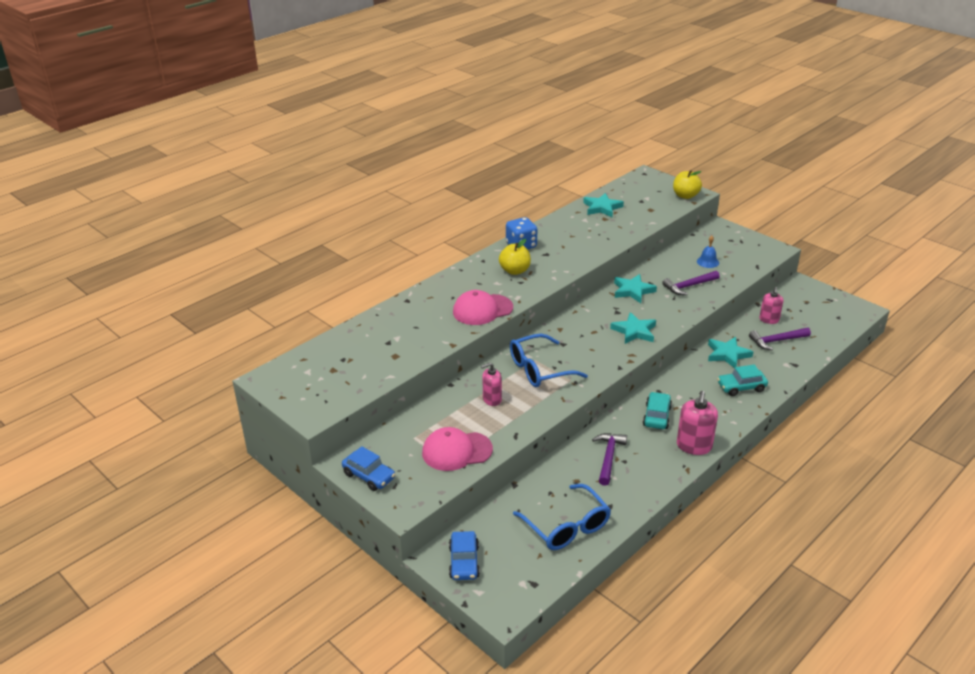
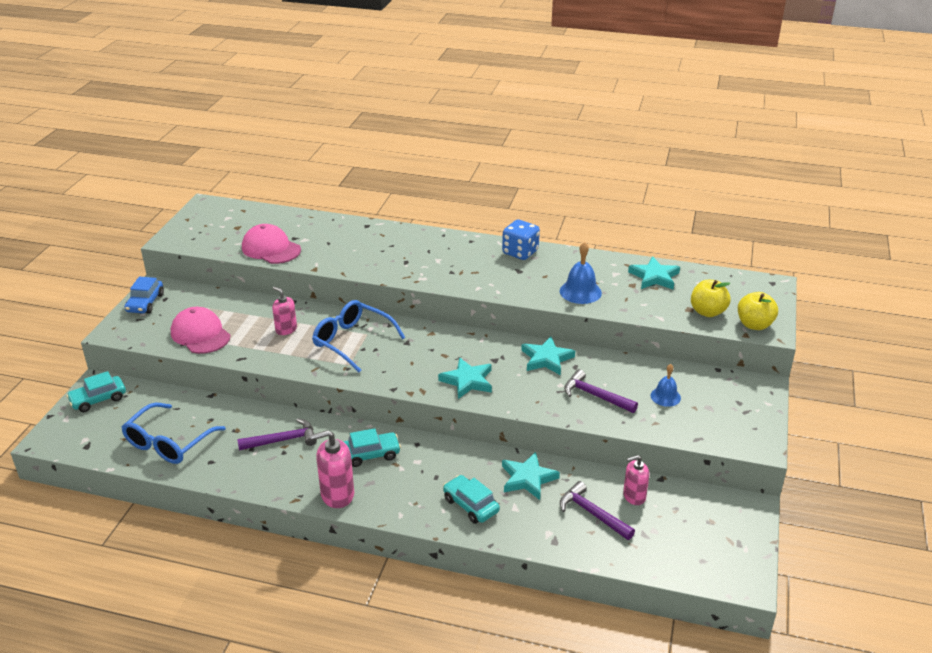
camera: 60 degrees right, 0 degrees up
(464, 562) = (98, 399): blue car -> turquoise car
(482, 310) = (383, 266): pink cap -> pink cap (271, 249)
(515, 271) = (469, 263): yellow apple -> yellow apple (707, 312)
(596, 239) = (580, 291): none -> blue bell

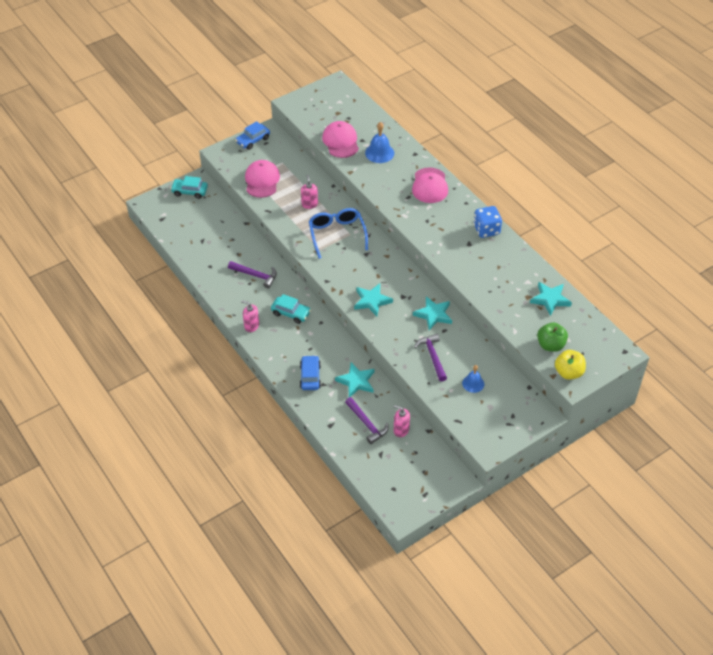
camera: 40 degrees right, 15 degrees up
(168, 443) = (200, 241): blue glasses -> none
(337, 494) = (251, 326): pink soap dispenser -> pink soap dispenser, size x0.65
(416, 243) = (430, 186): none -> pink cap
(470, 505) = (310, 376): turquoise car -> blue car
(580, 291) = (488, 282): blue bell -> blue bell (379, 153)
(592, 513) = (367, 424): purple hammer -> purple hammer turned 150 degrees clockwise
(707, 312) = (550, 345): yellow apple -> green apple

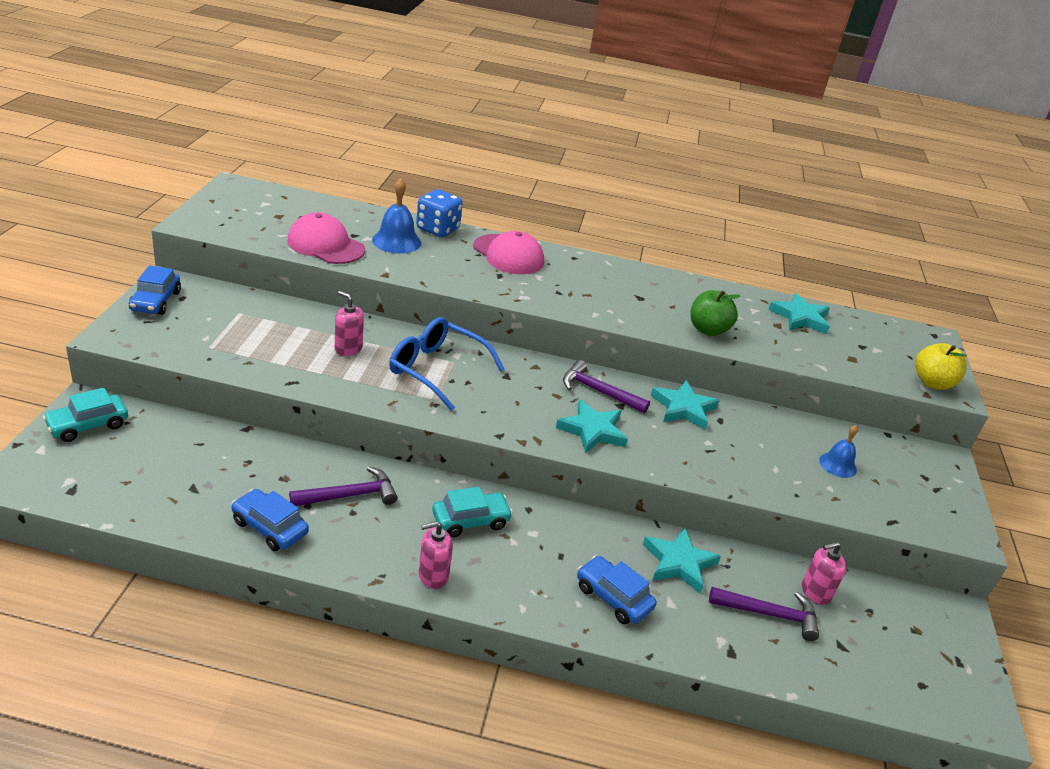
camera: 50 degrees left, 15 degrees down
(213, 272) = (270, 527): none -> blue car
(262, 181) = (233, 347): pink cap -> none
(432, 356) = (754, 459): purple hammer -> purple hammer (598, 391)
(486, 230) = (636, 276): blue dice -> blue dice (437, 229)
(550, 345) = (874, 363): green apple -> green apple (708, 330)

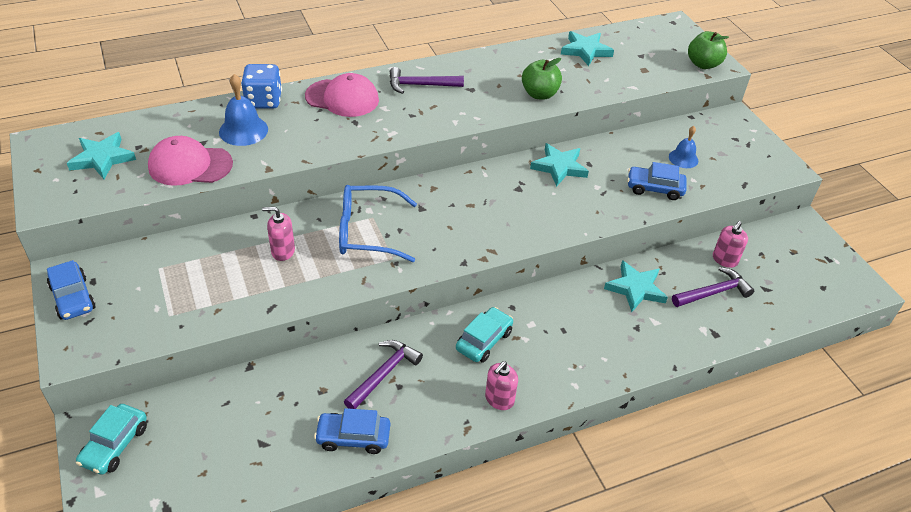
camera: 30 degrees left, 10 degrees up
(592, 430) = (519, 221): turquoise star -> turquoise star (102, 158)
(598, 391) = (494, 185): purple hammer -> purple hammer (420, 85)
(613, 597) = (620, 340): blue car -> blue car (654, 188)
(932, 383) = (703, 64): yellow apple -> green apple

